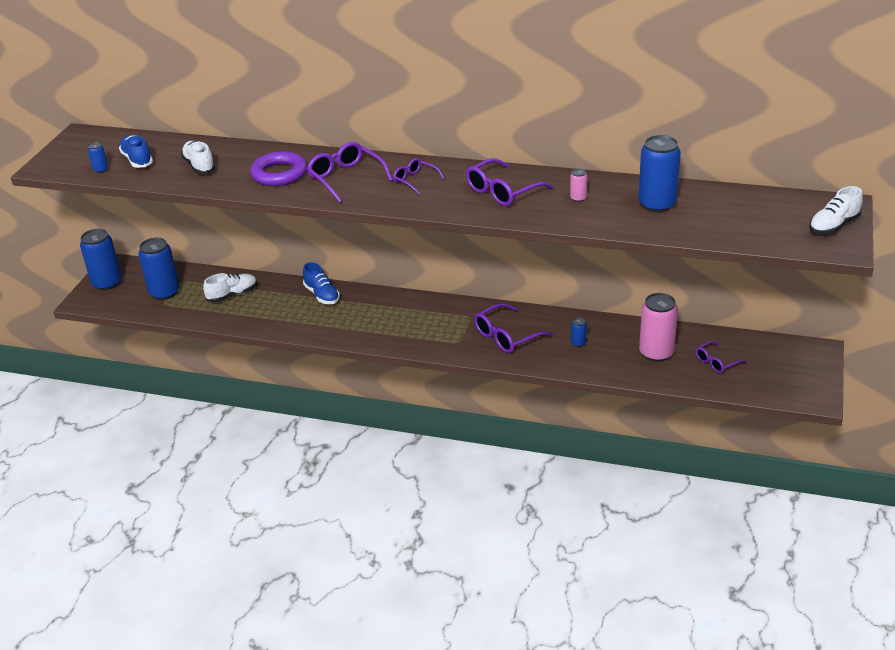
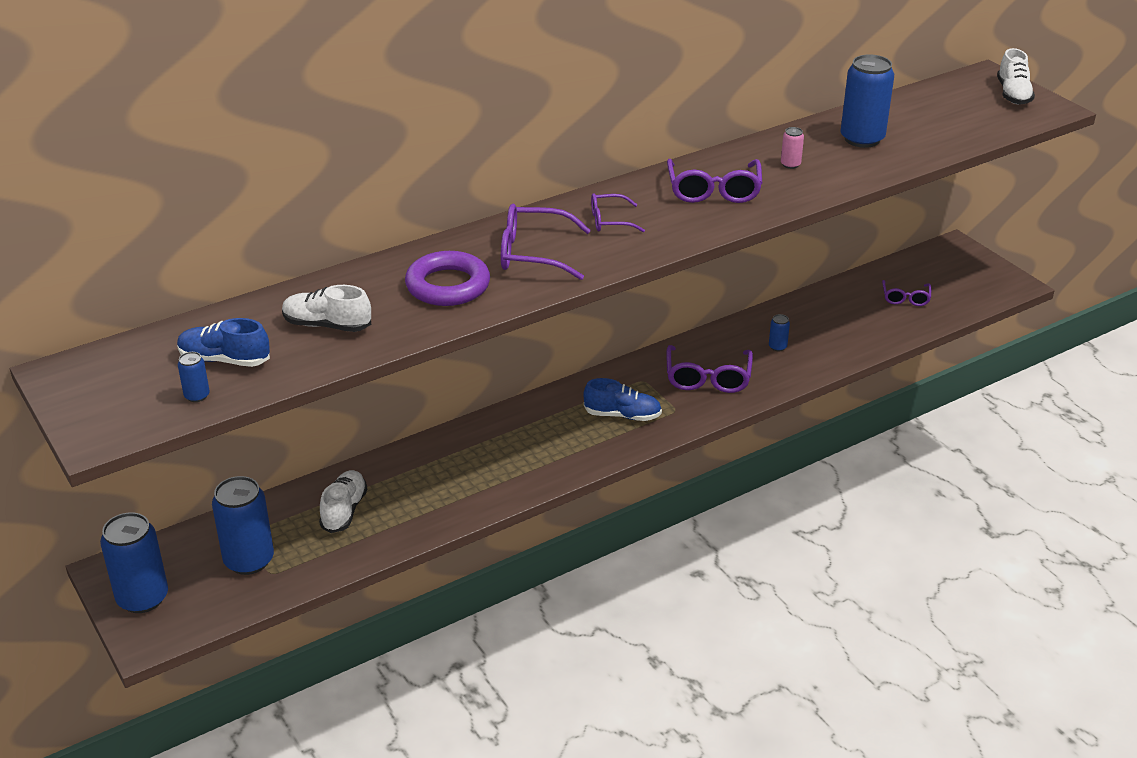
camera: 50 degrees left, 0 degrees up
(322, 295) = (452, 449): blue shoe -> blue shoe (622, 415)
(656, 353) = (851, 318): pink can -> none

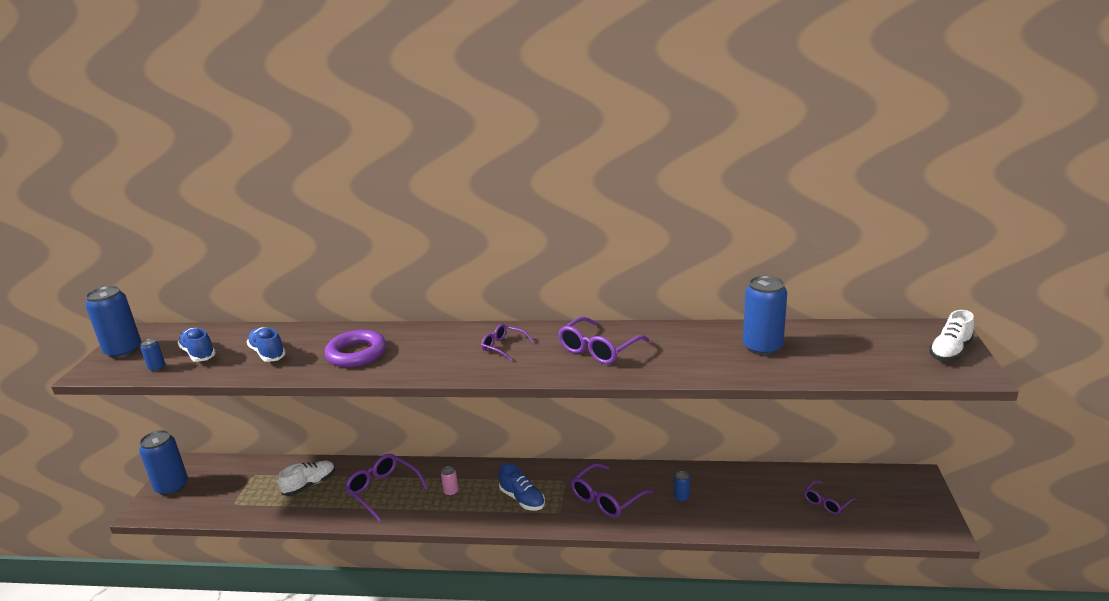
camera: 40 degrees right, 10 degrees down
(249, 560) = (235, 490): blue can -> blue can (123, 351)
(327, 325) = (268, 353): white shoe -> blue shoe
(533, 254) = (429, 351): purple glasses -> purple glasses (383, 490)
(790, 164) = (679, 349): pink can -> pink can (451, 492)

